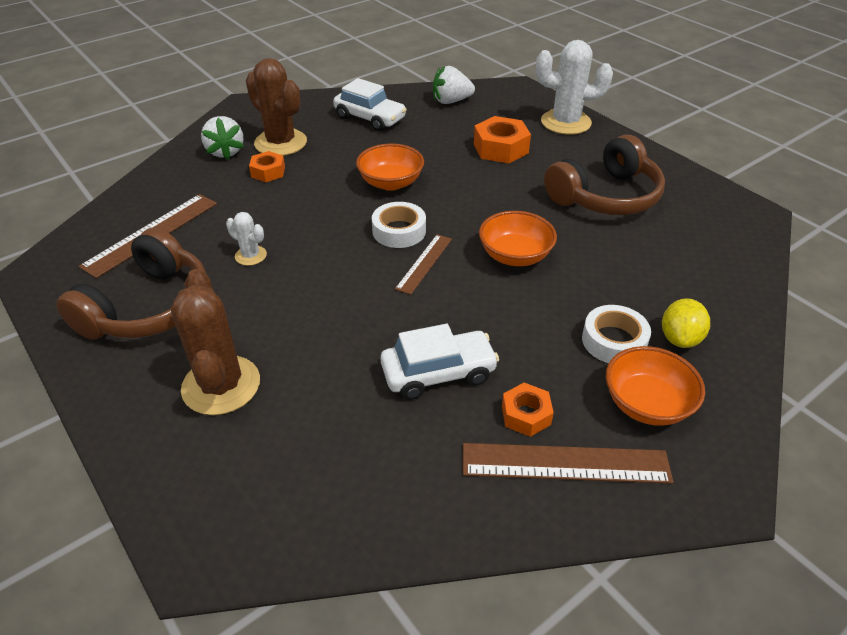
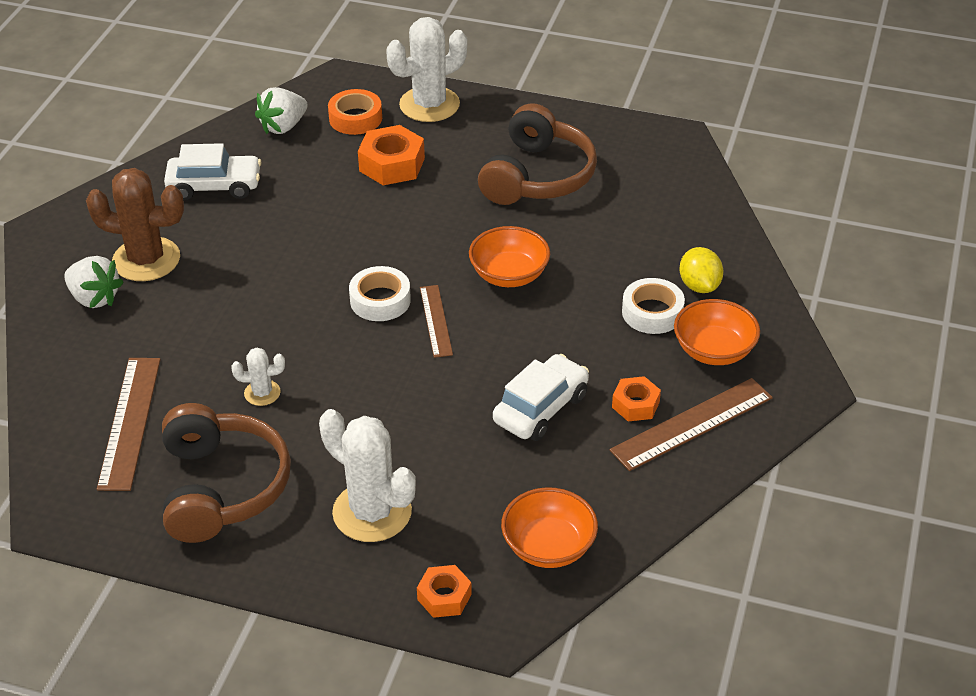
camera: 35 degrees left, 0 degrees up
(221, 385) = (372, 512): brown cactus -> white cactus
(268, 172) = (173, 299): orange nut -> orange nut (444, 597)
(391, 183) = (319, 253): orange bowl -> orange bowl (548, 546)
(504, 113) = (355, 118): none -> orange tape

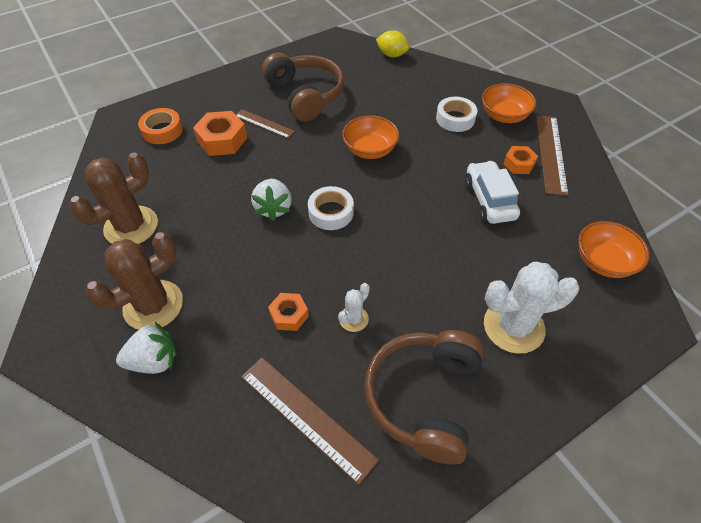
camera: 50 degrees left, 10 degrees up
(214, 186) = (131, 226): white car -> brown cactus
(221, 487) = (424, 397): brown headphones -> brown headphones turned 105 degrees counterclockwise
(283, 126) = (124, 163): white strawberry -> white strawberry (273, 208)
(429, 105) = (194, 98): white cactus -> none
(436, 320) = (374, 199): brown ruler -> brown ruler (264, 123)
(444, 597) = (614, 334): orange nut -> orange nut (289, 315)
(699, 285) = (452, 93): yellow lemon -> yellow lemon (392, 55)

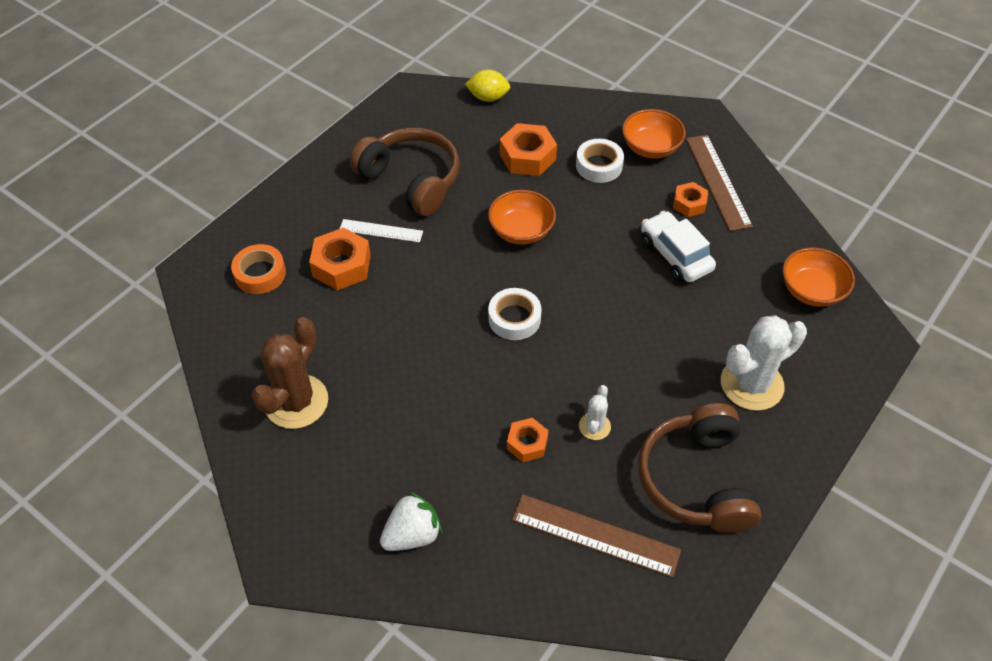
camera: 20 degrees left, 0 degrees up
(153, 305) = (376, 480): brown cactus -> none
(264, 123) = (381, 230): brown ruler -> white ruler
(273, 208) = (448, 332): white strawberry -> none
(401, 100) = (527, 157): none -> orange nut

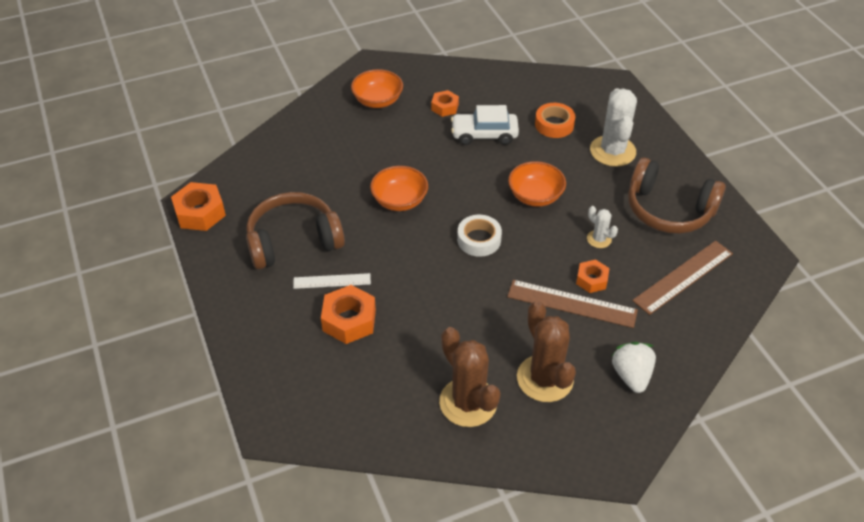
camera: 60 degrees left, 5 degrees down
(260, 274) = (314, 379): orange tape -> orange tape (554, 124)
(362, 454) = (545, 378): none -> brown cactus
(381, 230) = (332, 281): white ruler -> white ruler turned 45 degrees clockwise
(488, 97) = (246, 160): yellow lemon -> none
(527, 157) = (329, 165): orange nut -> orange nut (200, 213)
(599, 165) = (371, 133): white tape -> none
(717, 181) = (436, 85): brown ruler -> brown ruler (571, 304)
(811, 290) = (559, 90): orange bowl -> orange bowl (535, 196)

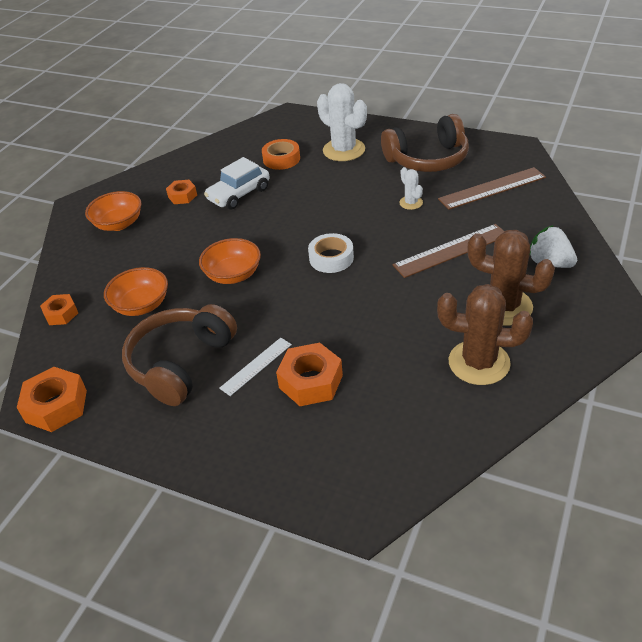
camera: 40 degrees left, 5 degrees down
(535, 196) = (331, 206): orange bowl -> orange bowl (141, 305)
(591, 280) = (442, 228): orange nut -> orange nut (61, 314)
(599, 239) = (411, 203): white cactus -> white cactus turned 60 degrees clockwise
(683, 276) = (492, 188): brown ruler -> brown ruler turned 60 degrees clockwise

